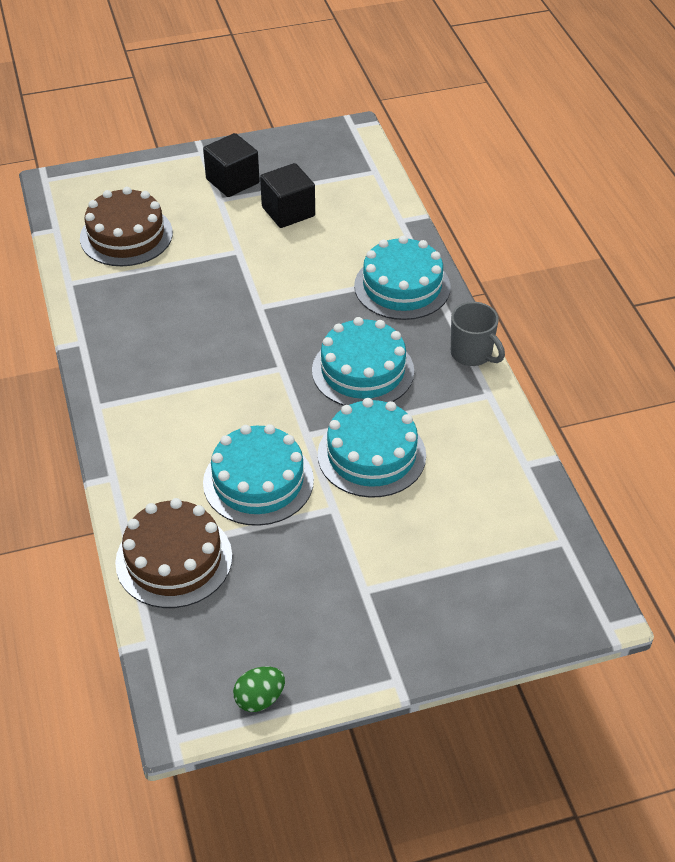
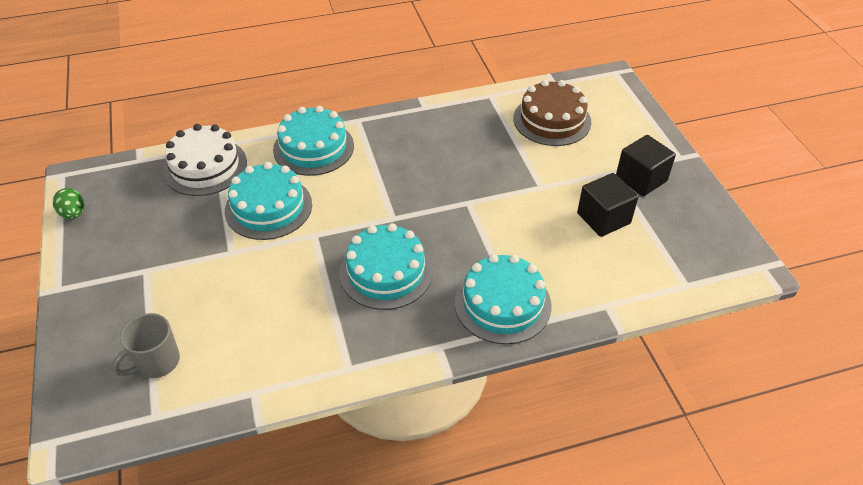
camera: 90 degrees right, 0 degrees up
(174, 559) = (205, 166): brown cake -> white cake
(371, 455) = (284, 277): turquoise cake -> turquoise cake (313, 147)
(472, 354) = (405, 358): grey mug -> grey mug (157, 362)

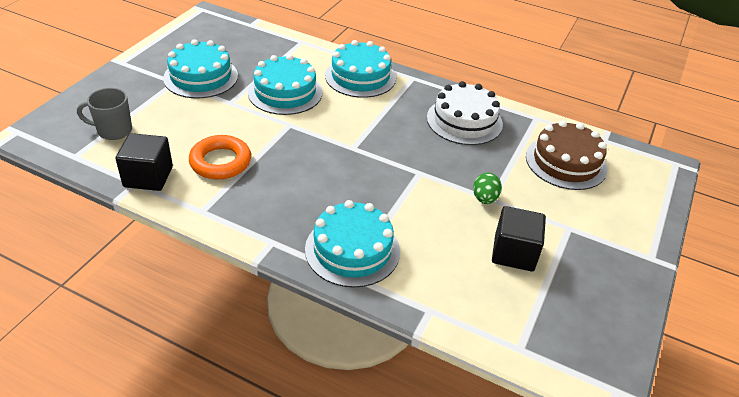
camera: 40 degrees right, 5 degrees down
(73, 214) = (180, 31): green egg -> green egg (484, 199)
(205, 166) = (281, 49): white cake -> white cake (464, 121)
(302, 313) = (220, 162): none -> orange ring
(386, 272) = (303, 175): turquoise cake -> turquoise cake (201, 77)
(641, 179) = (589, 249): black cube -> black cube (148, 177)

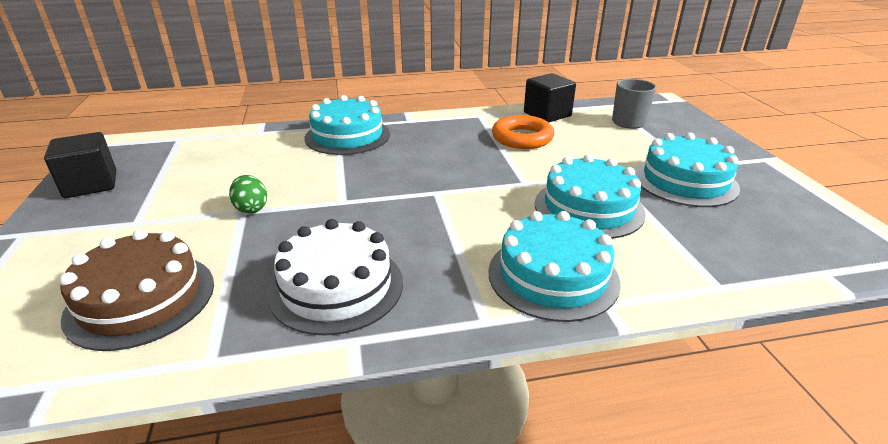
camera: 145 degrees right, 10 degrees down
(514, 253) = (200, 181): black cube -> black cube (91, 184)

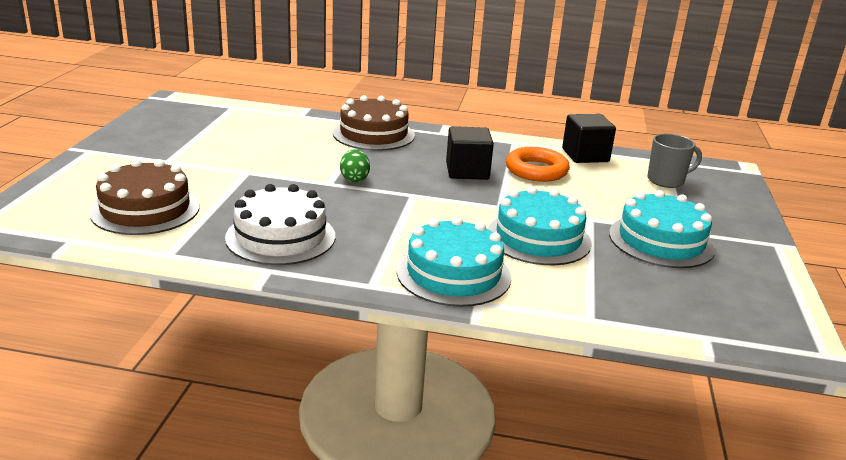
camera: 20 degrees right, 5 degrees down
(91, 184) = (149, 127): black cube -> black cube (467, 171)
(251, 208) = (255, 171): green egg -> green egg (354, 179)
(347, 136) = (373, 134): turquoise cake -> brown cake

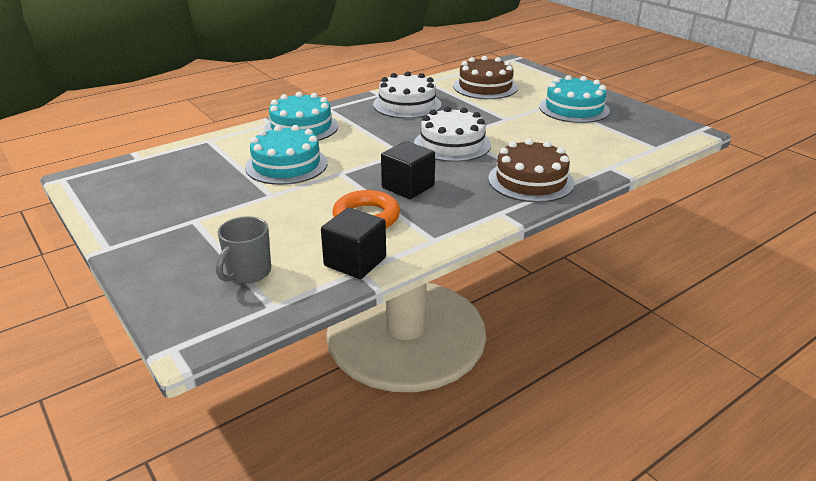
camera: 135 degrees right, 5 degrees up
(354, 179) = (452, 144): green egg -> white cake
(661, 241) = (204, 203): turquoise cake -> turquoise cake (574, 109)

